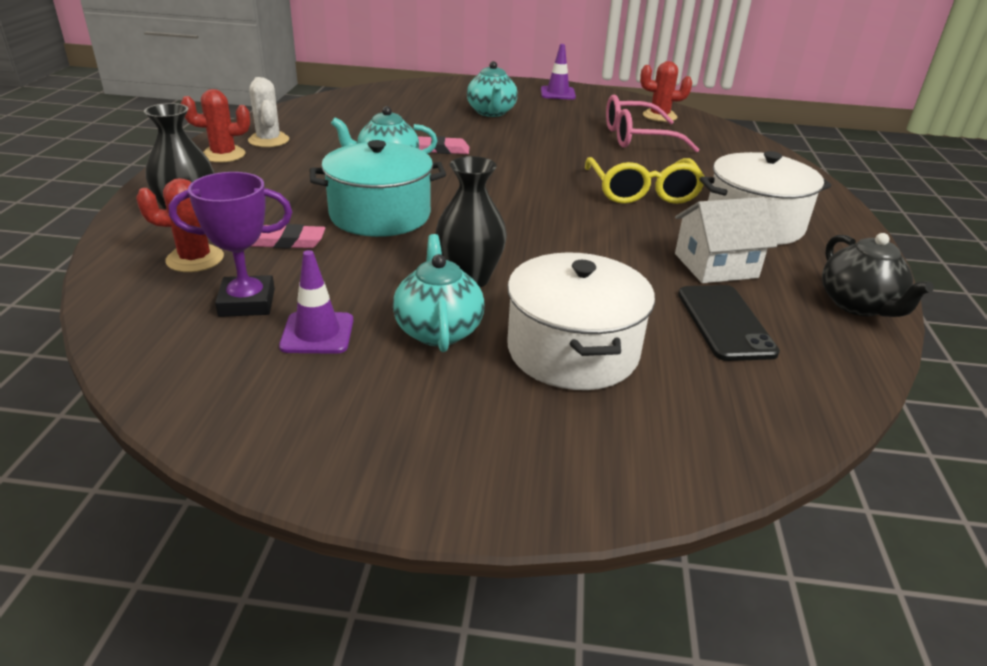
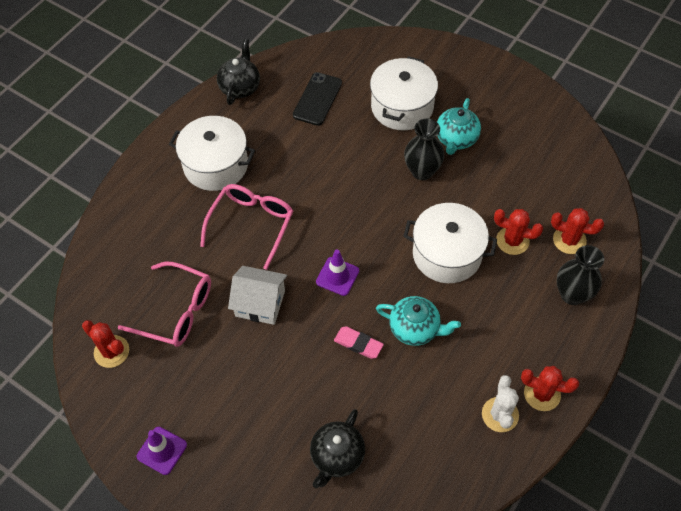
camera: 150 degrees left, 25 degrees up
(247, 302) = (544, 190): purple trophy -> none
(289, 242) = (512, 241): pink eraser -> red cactus
(317, 333) = (513, 155): purple traffic cone -> purple traffic cone (337, 276)
(380, 215) = (447, 254): turquoise pot -> white pot
(415, 108) = (337, 456): none -> black teapot
(491, 112) = (267, 417): turquoise teapot -> none
(642, 191) = (251, 225): yellow glasses -> pink glasses
(716, 265) = (280, 137): white house -> white house (260, 303)

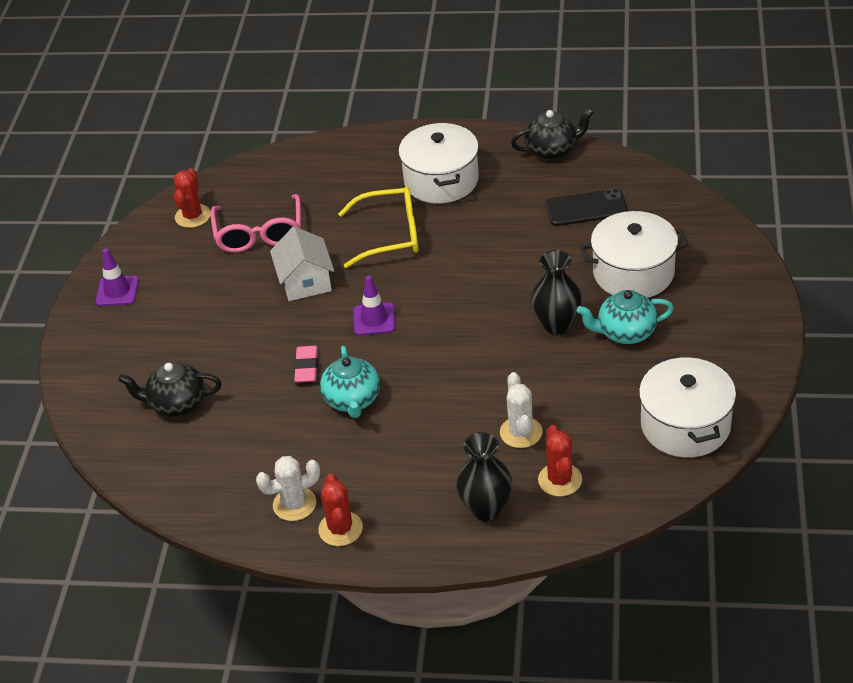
camera: 65 degrees right, 15 degrees down
(251, 225) = (389, 235): pink glasses -> yellow glasses
(447, 254) = (462, 387): white pot -> white pot (685, 425)
(512, 241) = (521, 432): red cactus -> white cactus

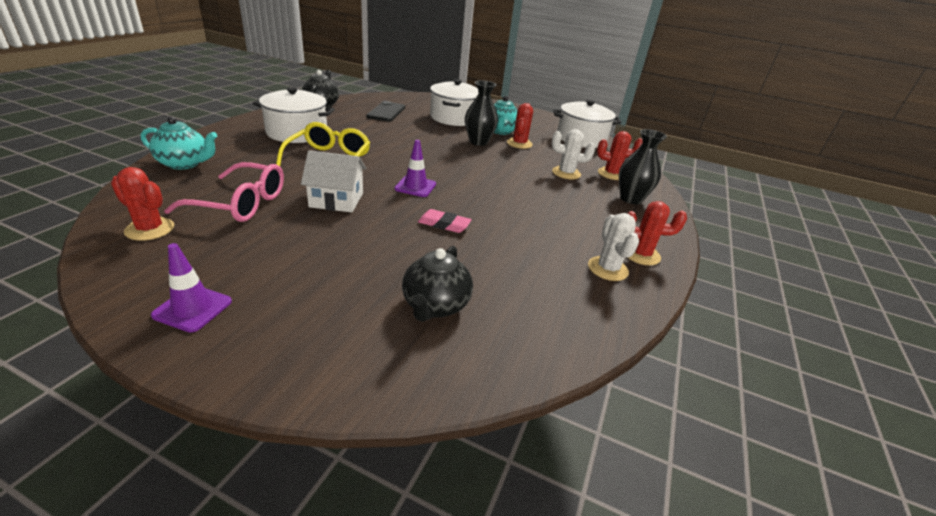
camera: 80 degrees left, 10 degrees down
(352, 400) = (499, 216): turquoise teapot -> turquoise teapot (185, 164)
(591, 364) = (519, 144): none -> red cactus

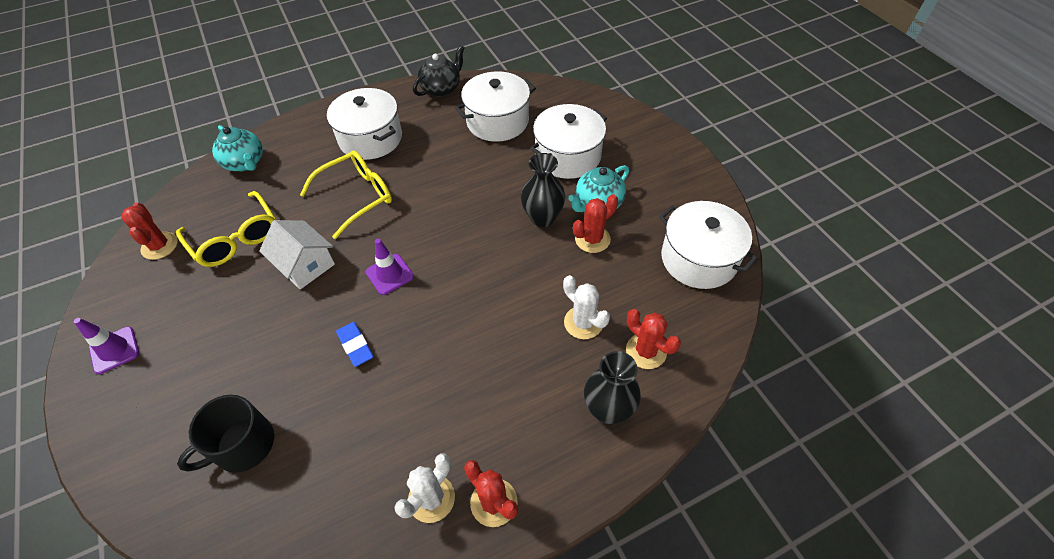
camera: 45 degrees right, 20 degrees up
(239, 203) = (235, 238): pink glasses -> yellow glasses
(386, 112) = (497, 121): black phone -> white pot
(435, 306) = (243, 445): black teapot -> black mug
(444, 224) = (355, 346): pink eraser -> blue eraser

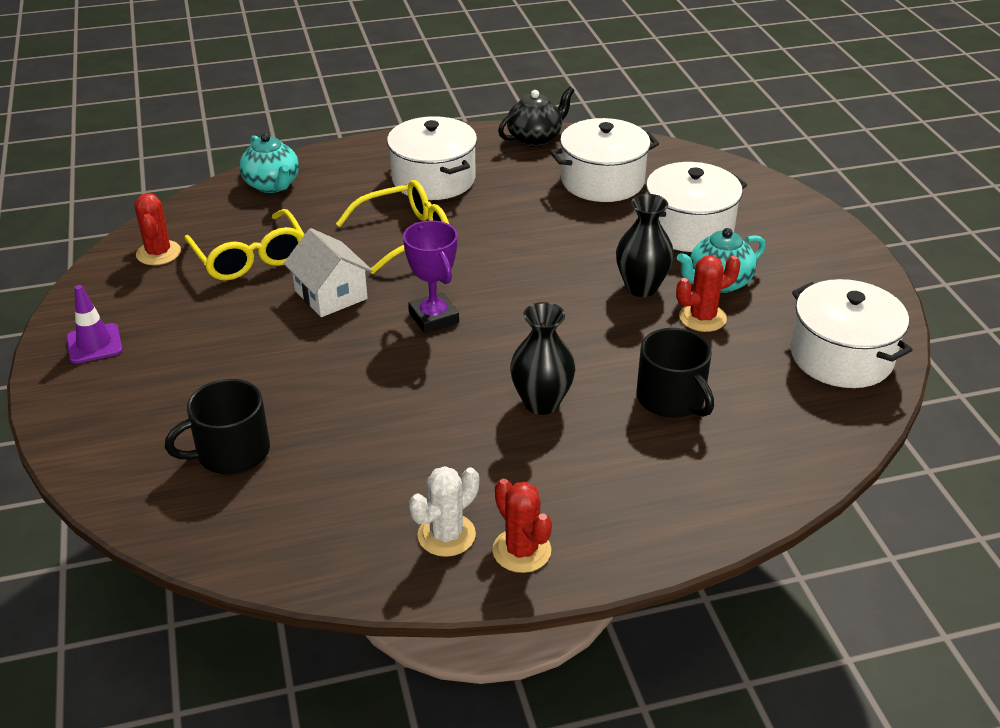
camera: 10 degrees right, 15 degrees down
(355, 346) = (379, 380): blue eraser -> none
(389, 274) = (433, 318): purple traffic cone -> purple trophy
(583, 322) = (671, 399): white cactus -> black mug
(608, 410) = (684, 487): black vase -> black vase (541, 403)
(646, 351) = (747, 438): red cactus -> none

